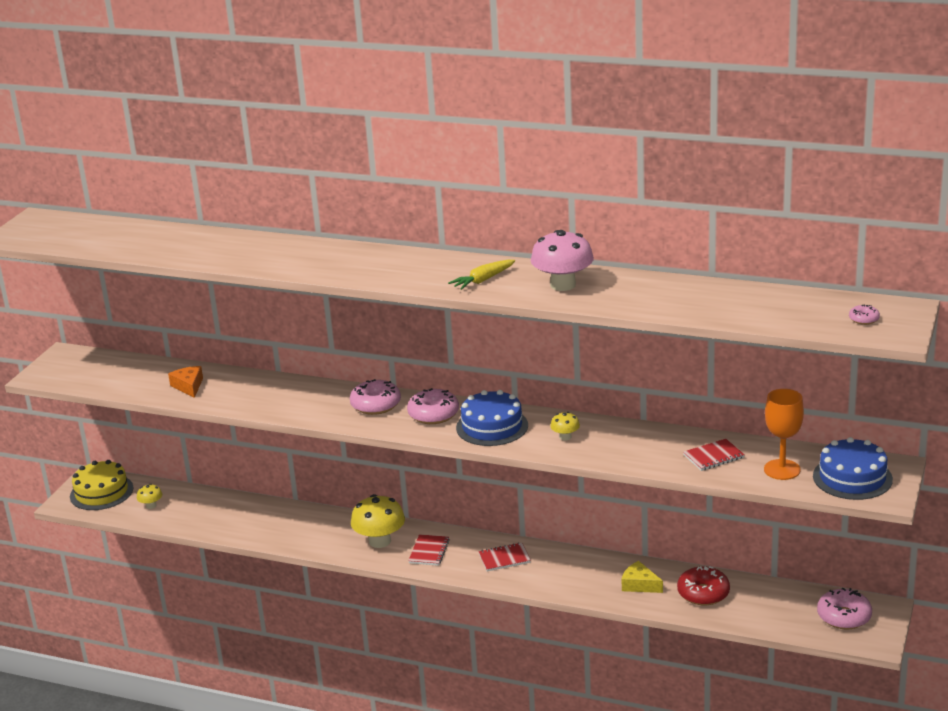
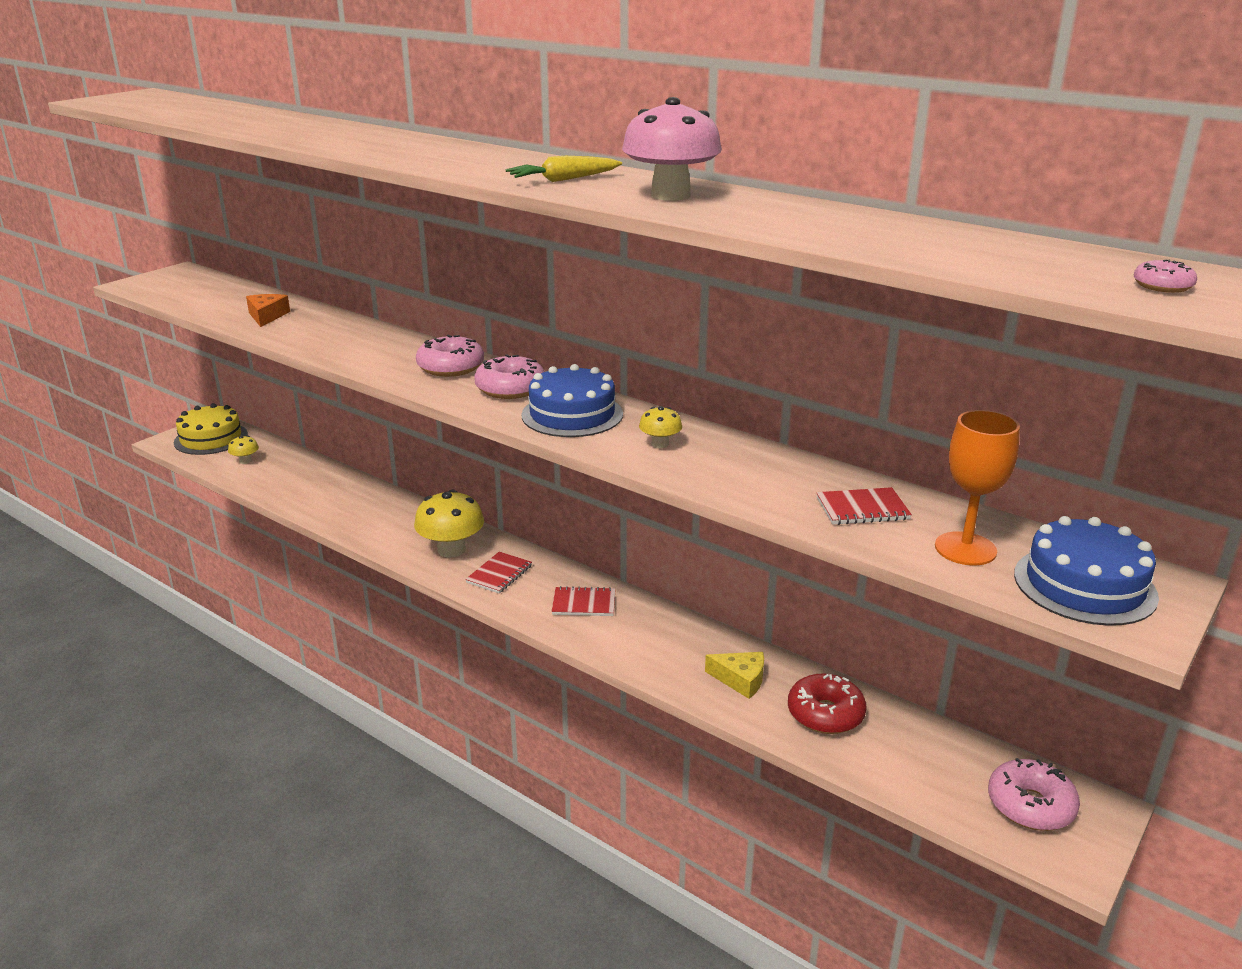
camera: 15 degrees right, 0 degrees up
(639, 585) = (740, 680): yellow cheese -> yellow cheese turned 150 degrees clockwise

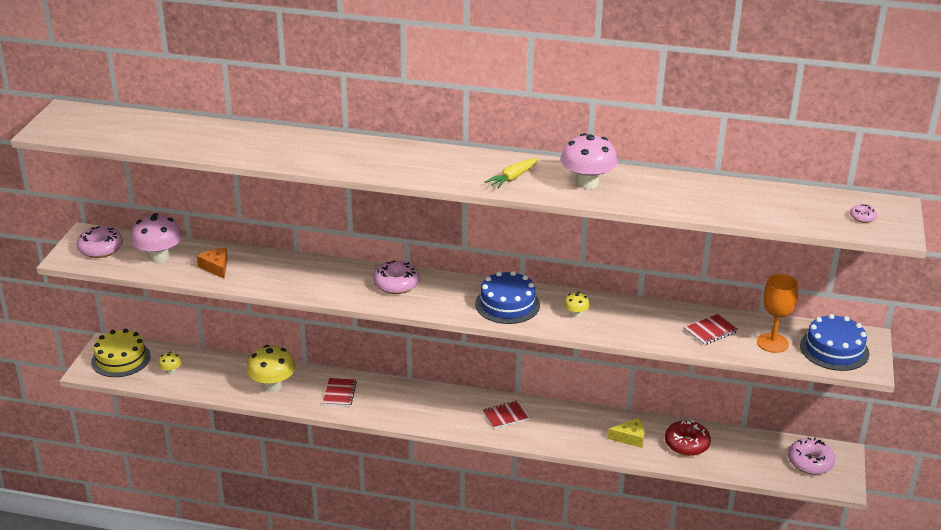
camera: 25 degrees left, 5 degrees up
(222, 298) = (159, 257): none -> pink mushroom
(451, 550) = (391, 402): yellow mushroom -> yellow mushroom (272, 385)
(499, 574) = (437, 411): red notebook -> red notebook (339, 393)
(510, 389) = (451, 293): pink donut -> pink donut (100, 249)

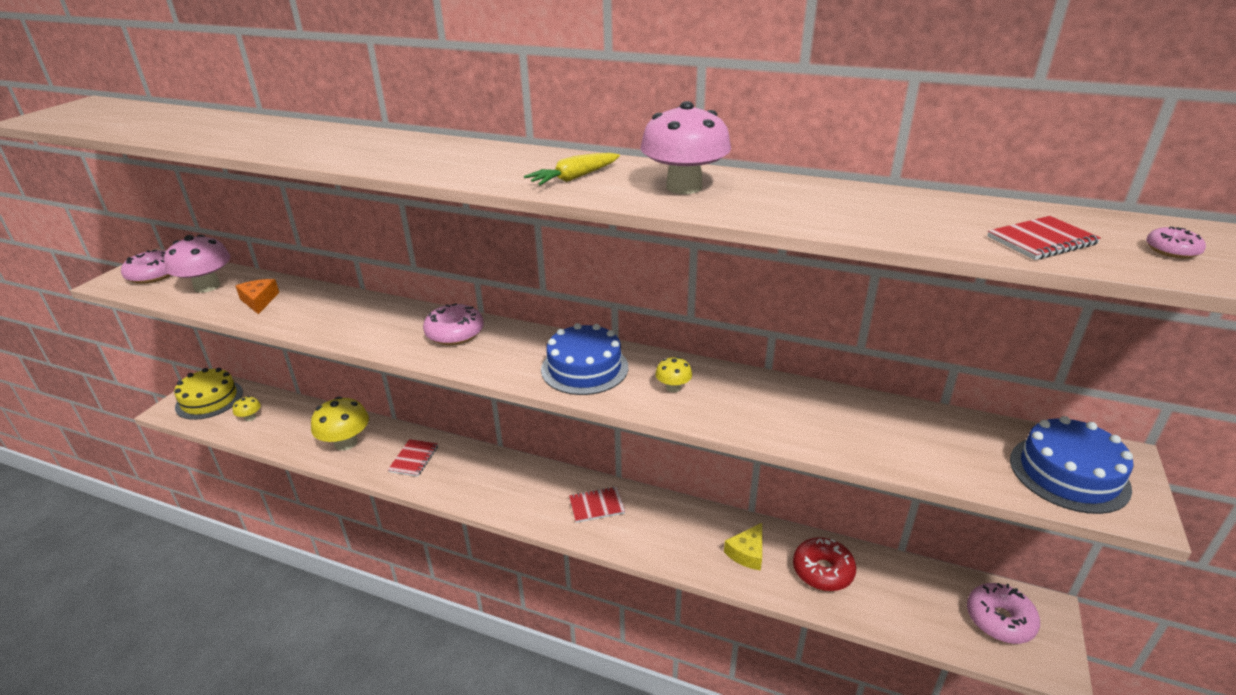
camera: 10 degrees right, 0 degrees up
(630, 437) = (747, 553): yellow cheese -> yellow cheese turned 120 degrees clockwise
(710, 331) = (866, 427): red notebook -> red notebook (1041, 241)
(772, 343) = (964, 454): orange goblet -> none

